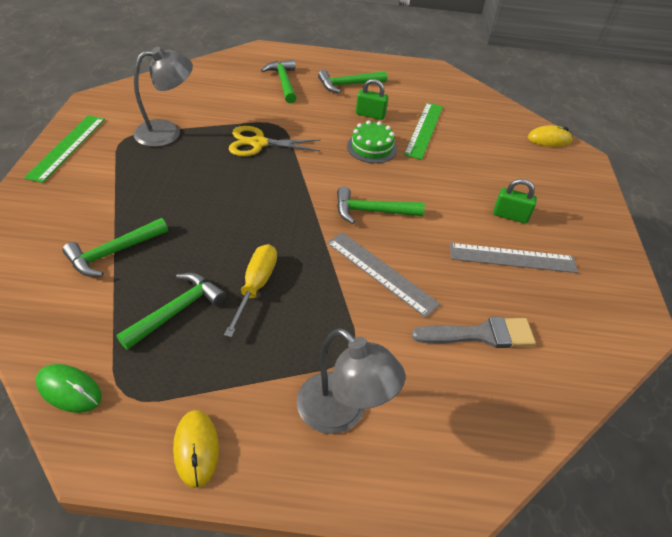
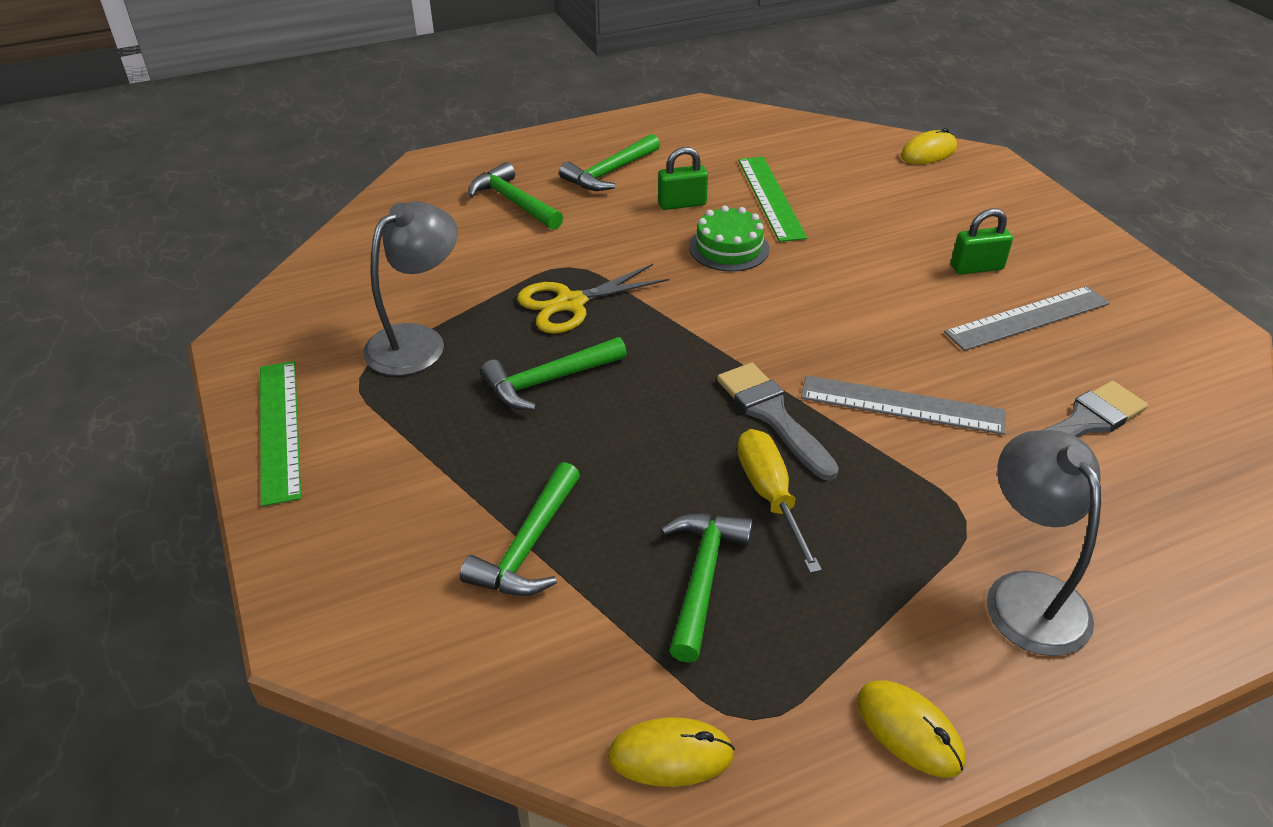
camera: 25 degrees left, 5 degrees down
(69, 389) = (671, 755): green mouse -> yellow mouse
(302, 245) = (772, 415): none -> grey brush
(341, 413) = (1026, 594): grey lamp -> grey lamp turned 120 degrees counterclockwise
(372, 211) = (814, 332): green hammer -> green hammer (549, 380)

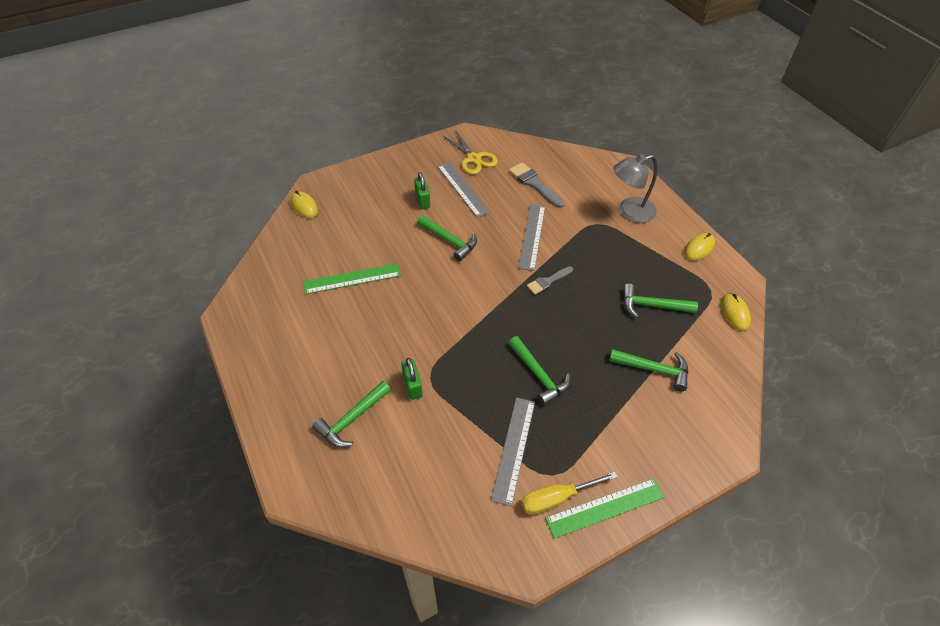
camera: 95 degrees left, 10 degrees up
(417, 341) = (514, 449): grey lamp -> grey ruler
(570, 303) = (468, 372): yellow scissors -> yellow scissors (474, 159)
(610, 172) = (315, 364): green hammer -> green hammer (449, 241)
(682, 204) = (358, 322): green padlock -> green padlock (412, 386)
(729, 248) = (407, 298): green cake -> none
(769, 495) = (599, 283): yellow screwdriver -> yellow screwdriver (556, 498)
(772, 415) = (548, 281): grey brush -> grey brush, size x0.65

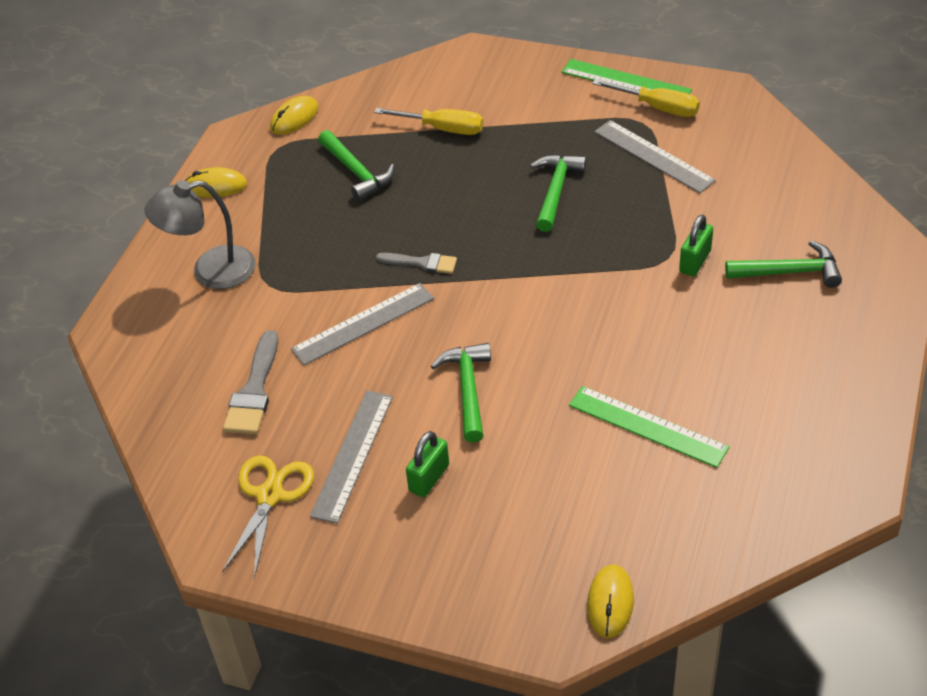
camera: 130 degrees left, 5 degrees down
(514, 449) = (653, 156): grey ruler -> grey ruler turned 75 degrees clockwise
(629, 212) = (211, 271): grey lamp -> grey lamp turned 135 degrees clockwise
(653, 369) = (443, 129): green hammer -> yellow screwdriver

